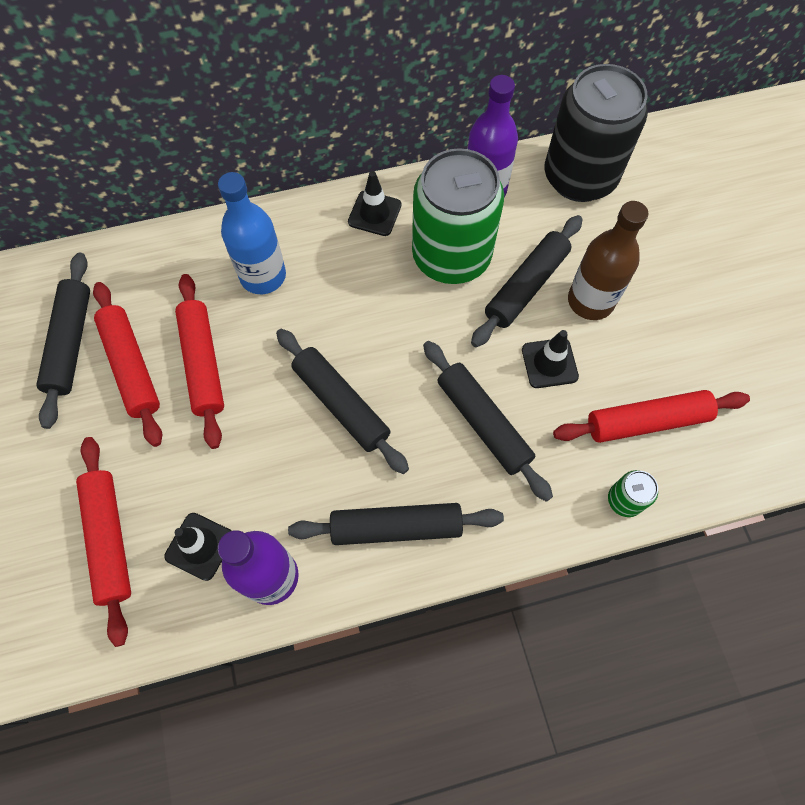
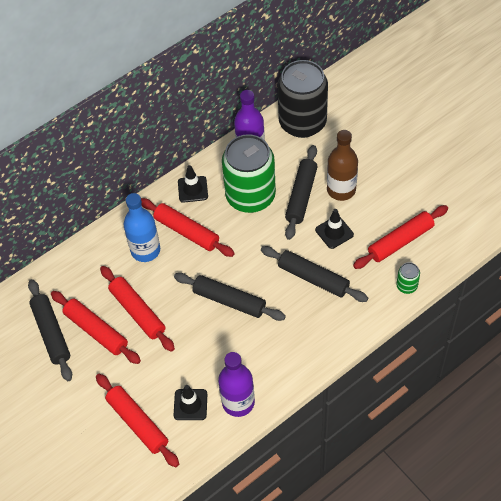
camera: 20 degrees left, 10 degrees down
(334, 272) = (186, 232): none -> red rolling pin
(396, 527) = (293, 350): black rolling pin -> none

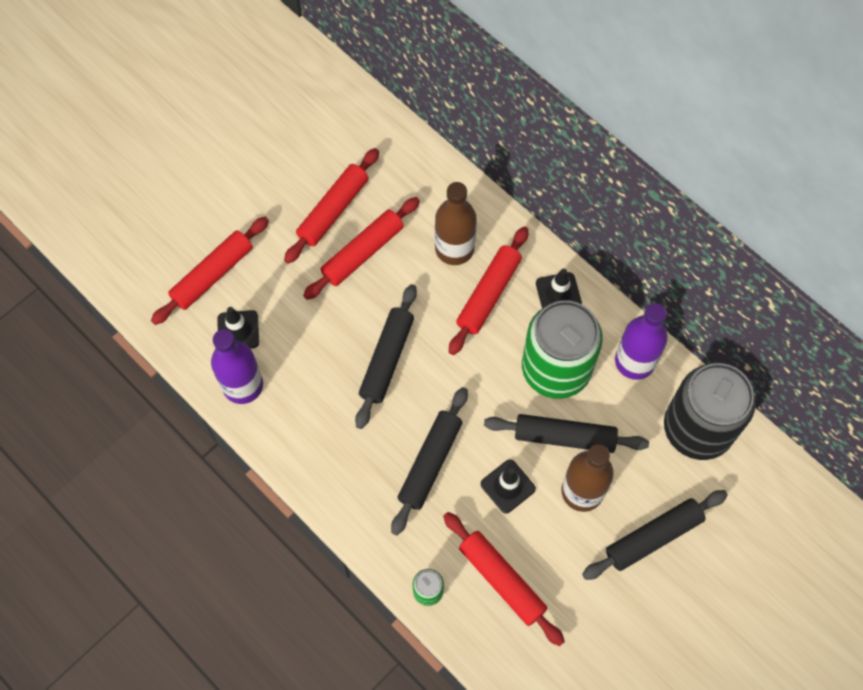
camera: 80 degrees right, 10 degrees up
(51, 333) = (327, 162): black rolling pin -> black rolling pin (653, 537)
(145, 250) = (454, 249): blue bottle -> brown bottle

